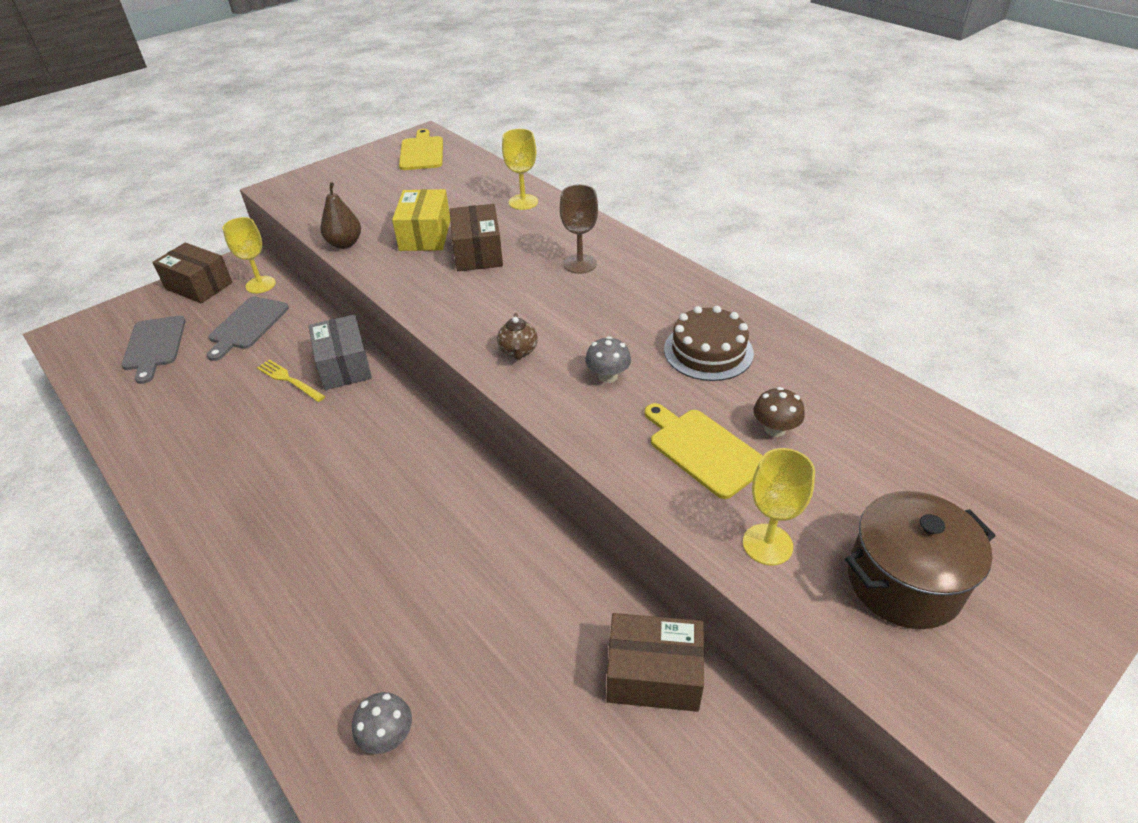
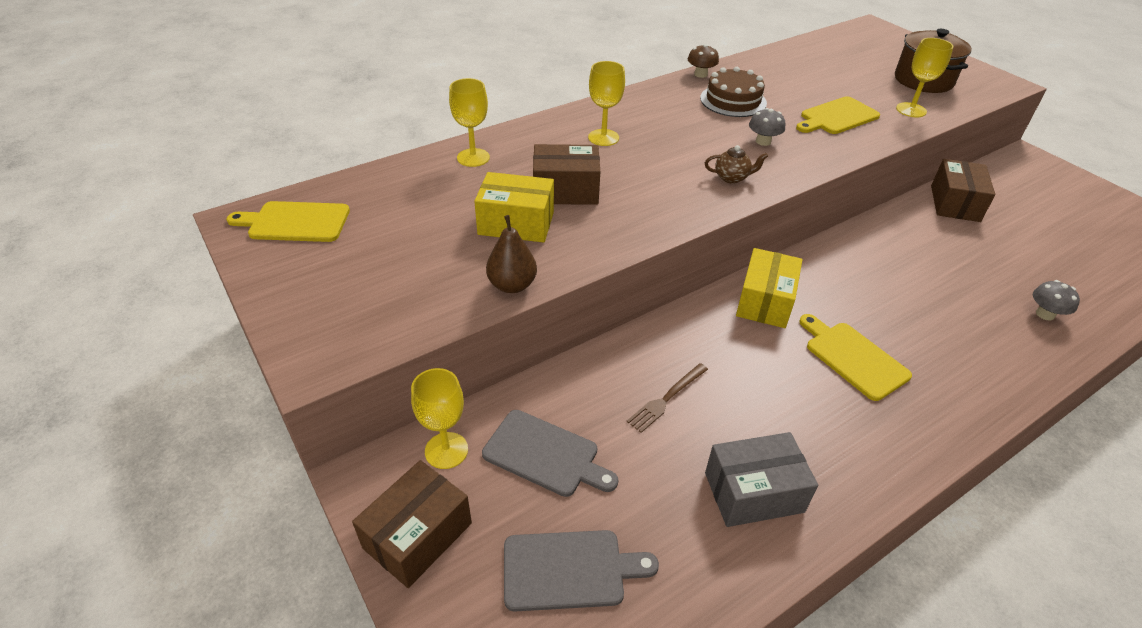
camera: 85 degrees left, 0 degrees up
(289, 380) = (667, 398): yellow fork -> brown fork
(323, 508) = (853, 358): none -> yellow cutting board
(344, 365) = (646, 351): grey box -> grey box (753, 492)
(410, 442) = (765, 301): none -> yellow box
(580, 264) = (603, 137): brown goblet -> yellow goblet
(775, 429) = (813, 92): brown mushroom -> brown mushroom (700, 74)

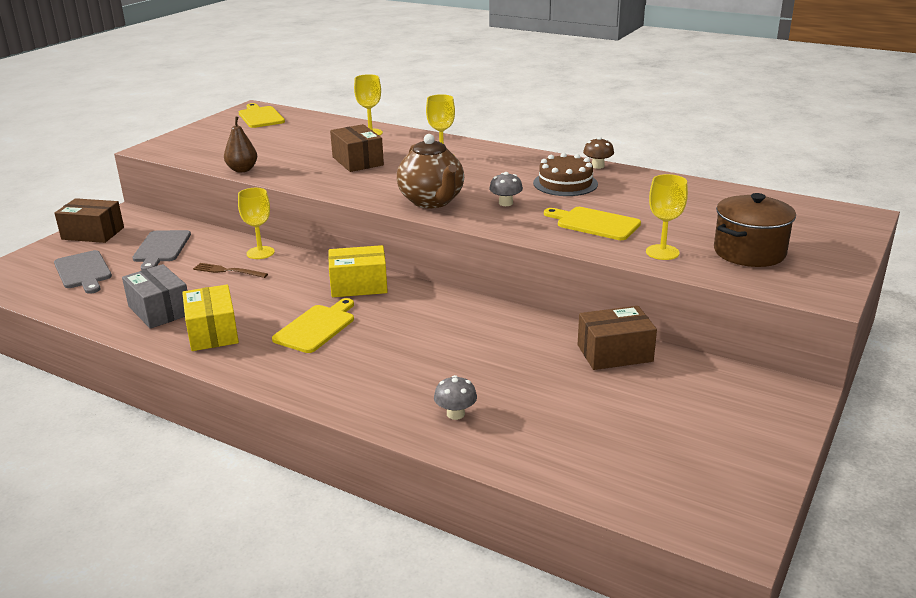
camera: 65 degrees right, 15 degrees down
(446, 450) = (152, 225): yellow goblet -> yellow goblet (260, 253)
(516, 223) = (306, 158): yellow box -> yellow box (213, 332)
(732, 178) = (432, 201): brown teapot -> brown teapot, size x2.19

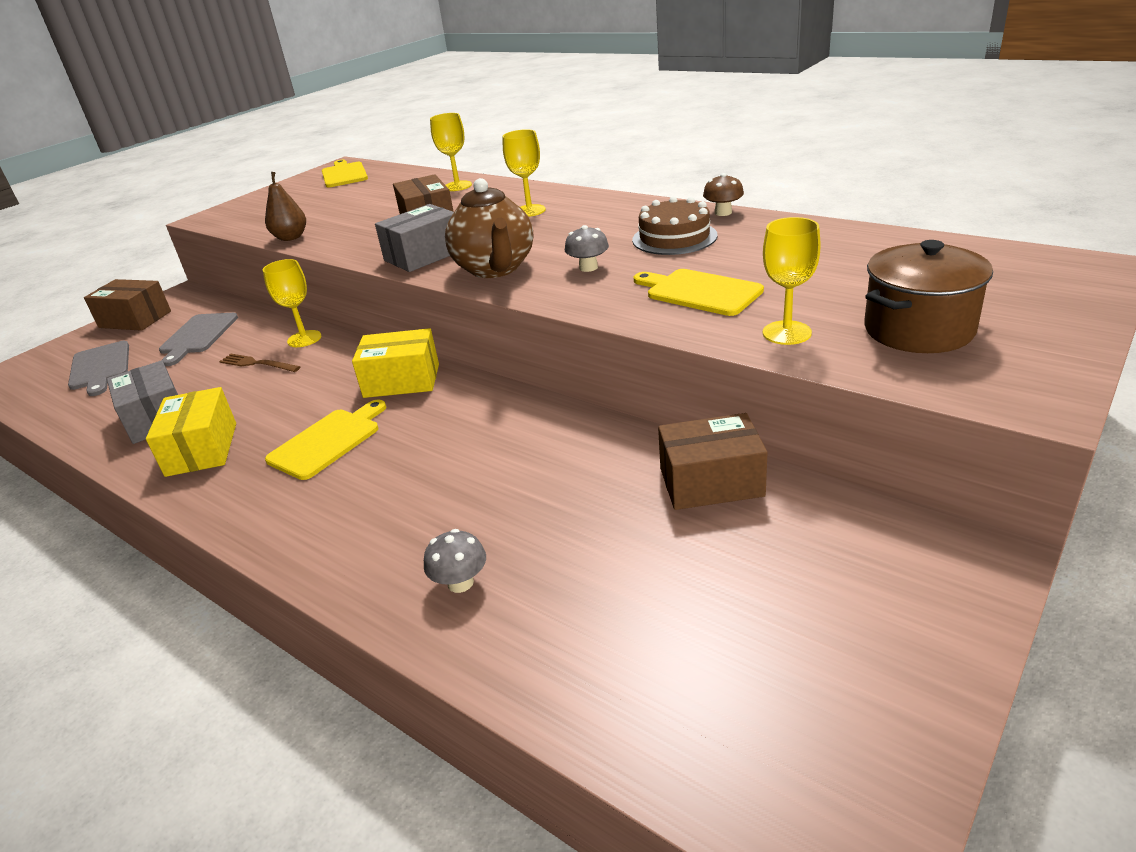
camera: 10 degrees right, 5 degrees up
(368, 189) = (424, 255): none -> grey box

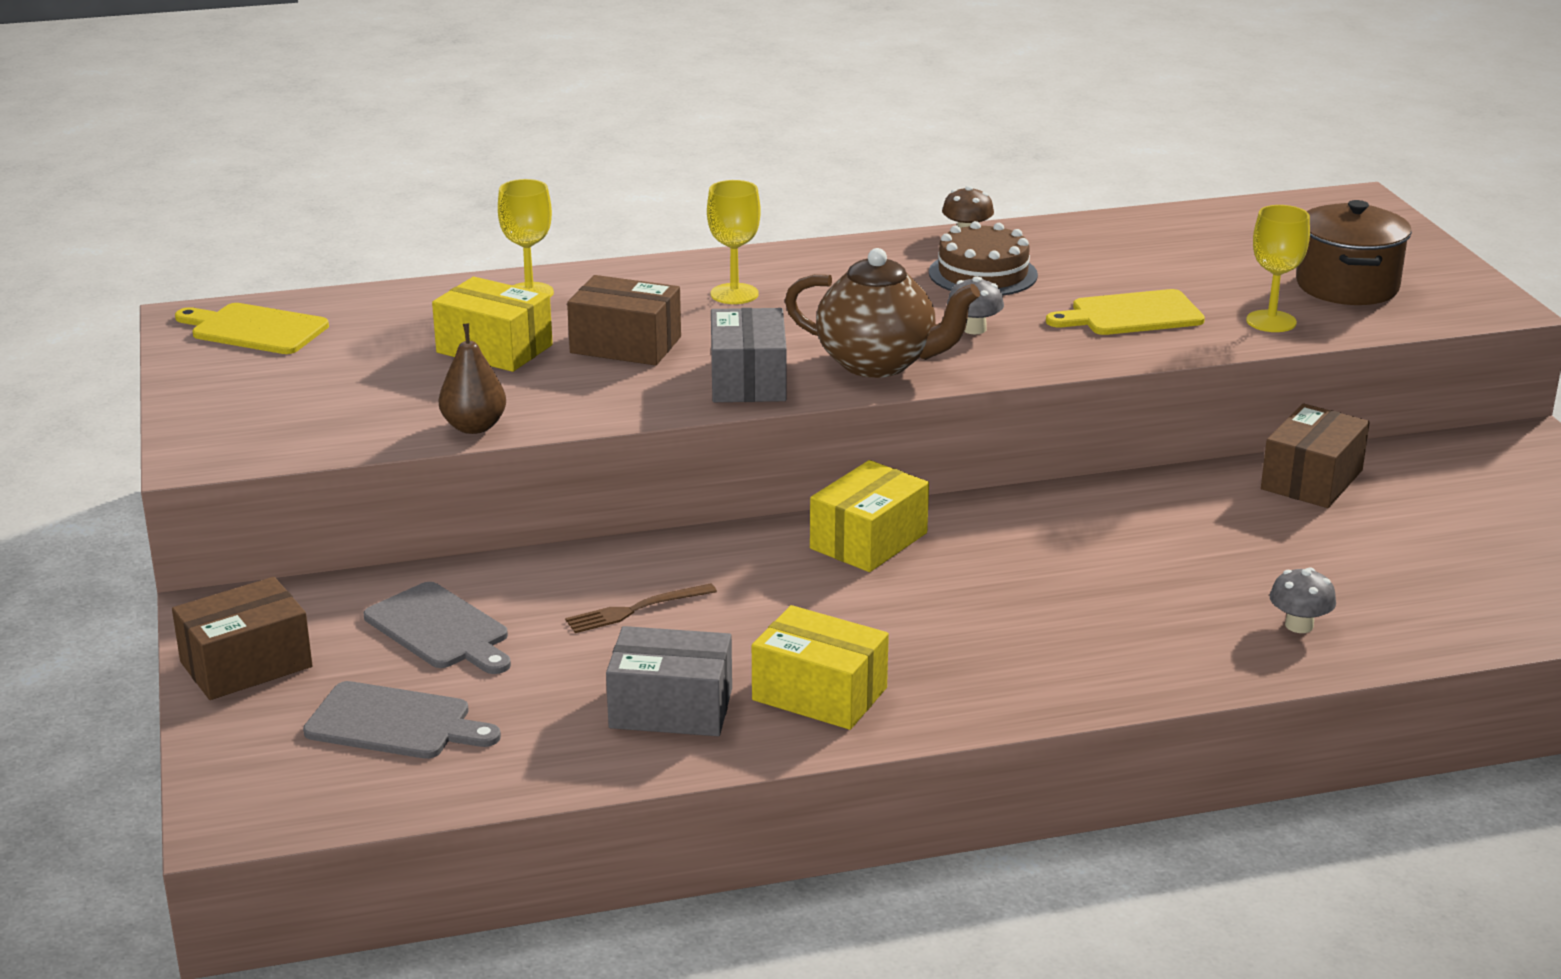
camera: 55 degrees left, 5 degrees down
(304, 339) = (621, 563): yellow goblet -> none
(328, 441) = (938, 617): yellow cutting board -> none
(383, 206) = (494, 349): none -> yellow box

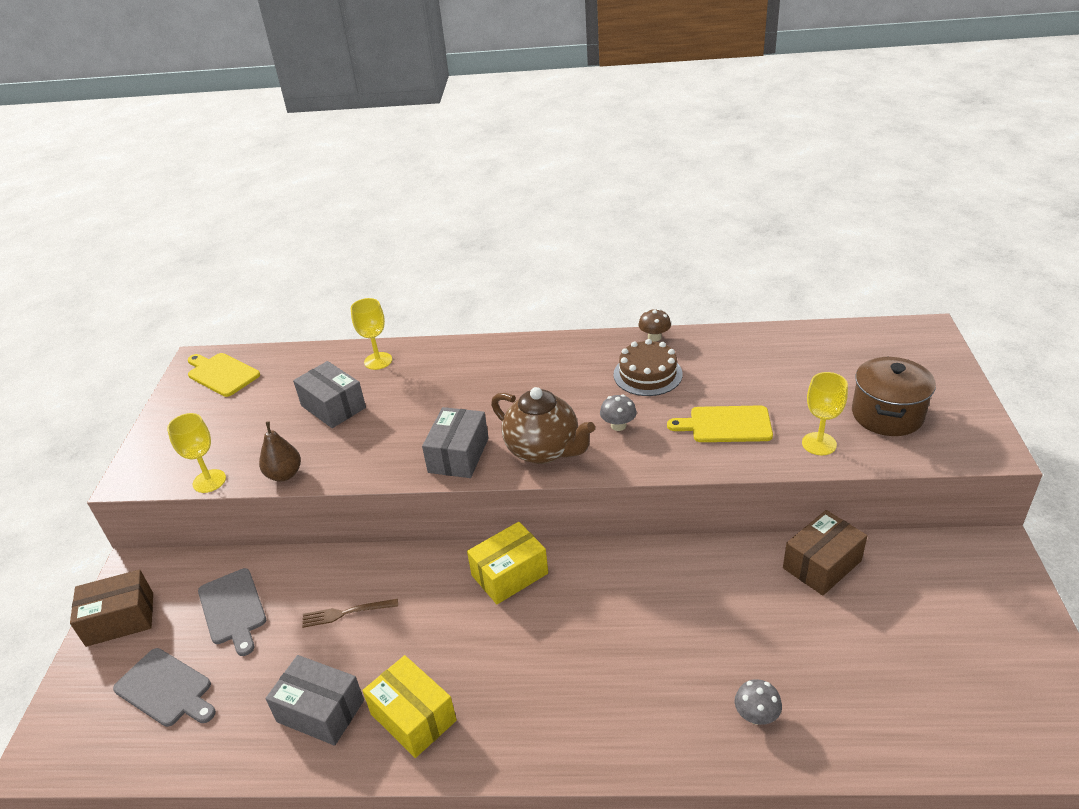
camera: 20 degrees right, 10 degrees up
(494, 349) = (333, 407): yellow box -> grey box
(625, 345) = (406, 413): brown box -> none
(734, 294) = (490, 375): yellow goblet -> yellow goblet (209, 481)

